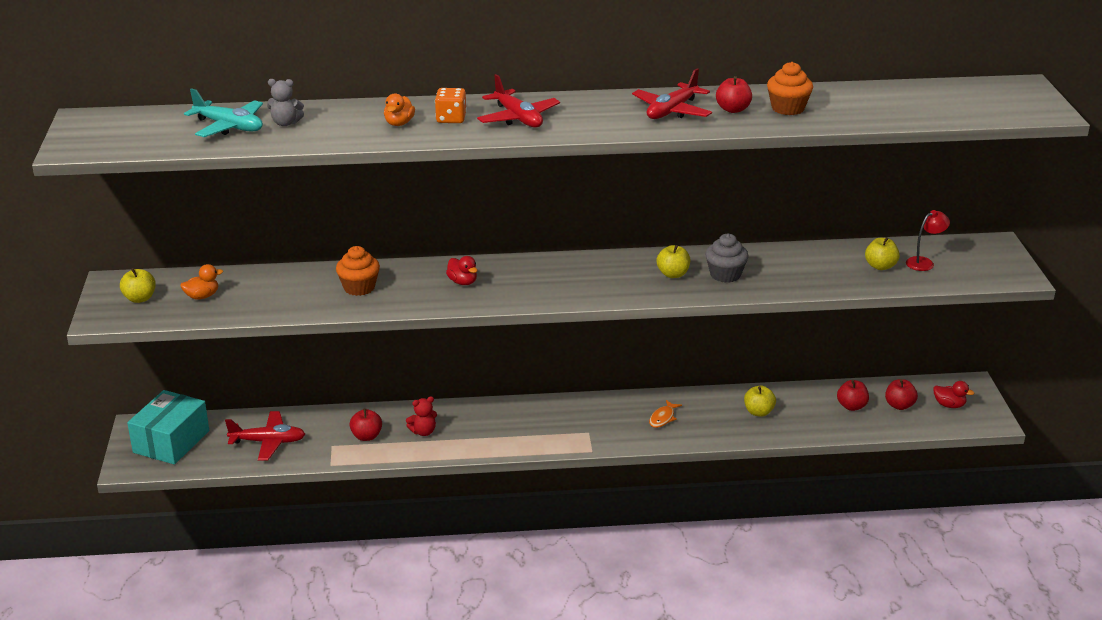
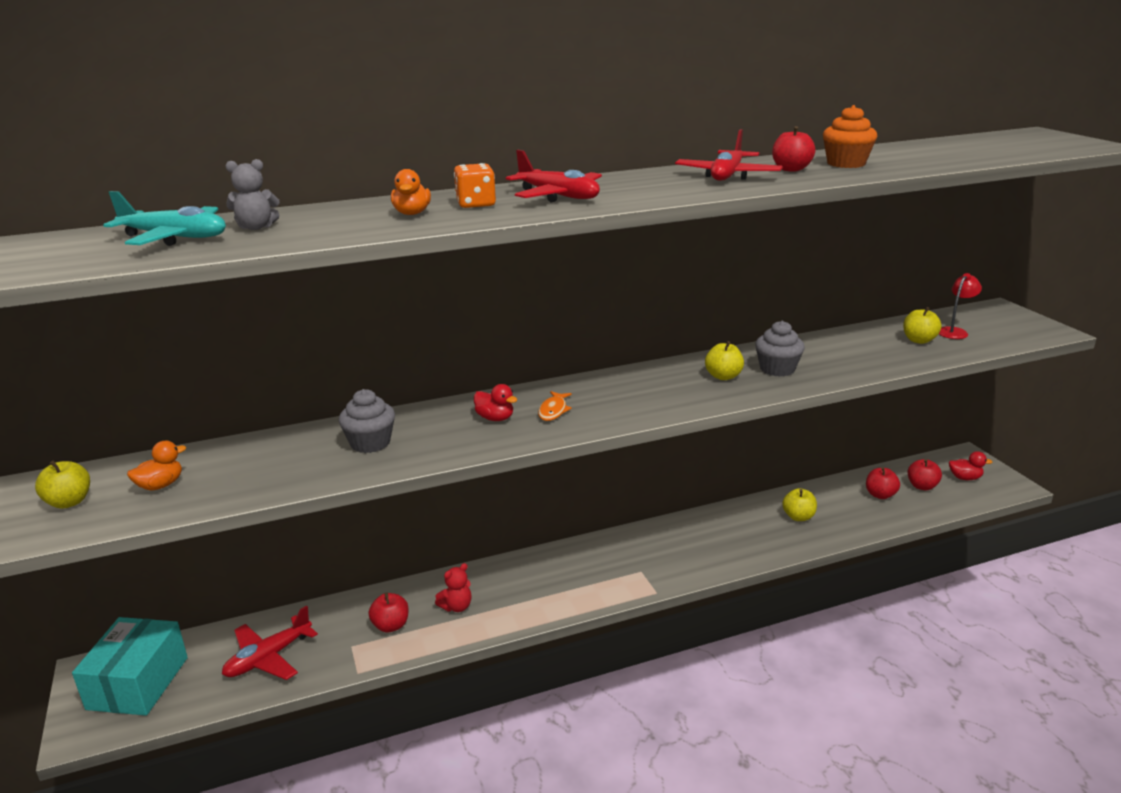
camera: 15 degrees left, 5 degrees down
(268, 442) = (268, 658): red plane -> red plane turned 150 degrees clockwise
(359, 287) = (370, 443): orange cupcake -> grey cupcake
(663, 418) = (709, 541): orange fish -> orange fish (553, 410)

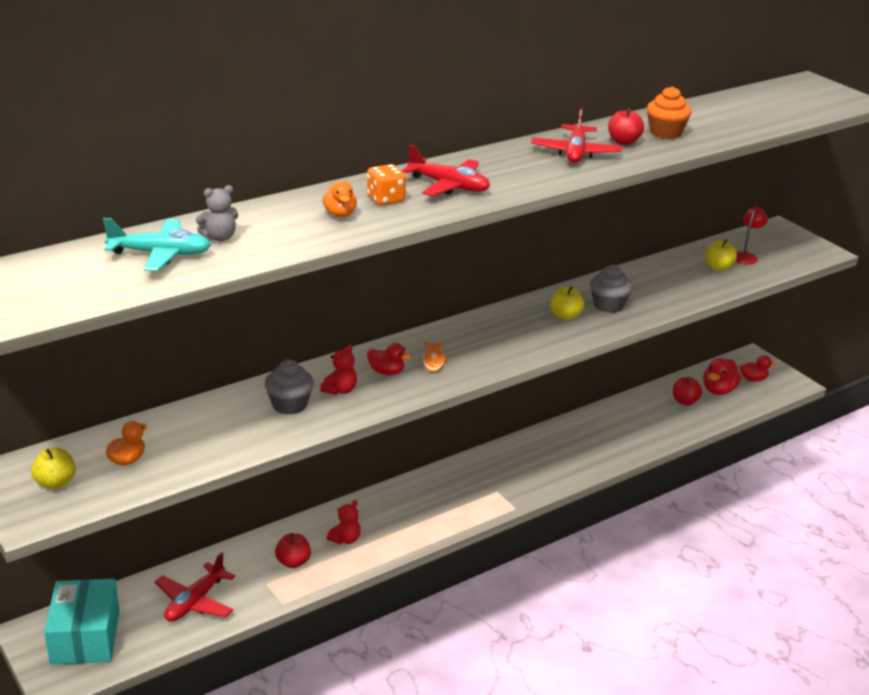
camera: 15 degrees left, 5 degrees up
(434, 432) = (340, 390): none -> red teddy bear
(798, 517) = (619, 428): yellow apple -> none
(922, 486) = (718, 390): red apple -> red duck

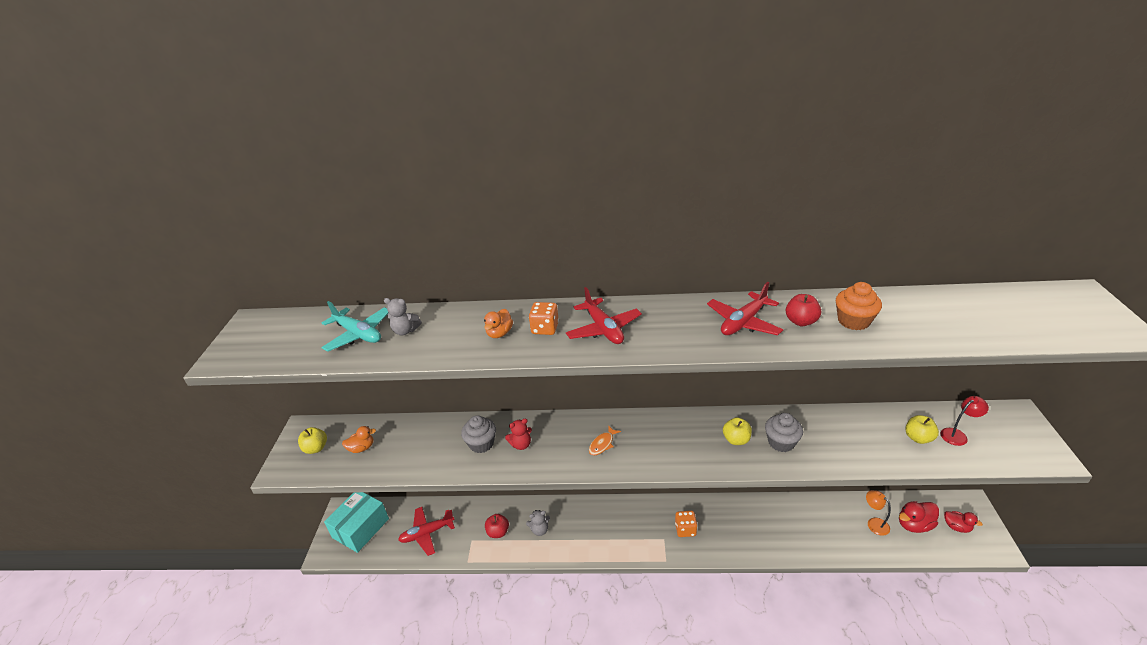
camera: 40 degrees right, 5 degrees up
(345, 539) = (539, 530): red teddy bear -> grey teddy bear
(386, 372) = (563, 441): red duck -> none
(512, 474) = (685, 529): none -> orange dice
(685, 401) = (874, 523): red apple -> orange lamp

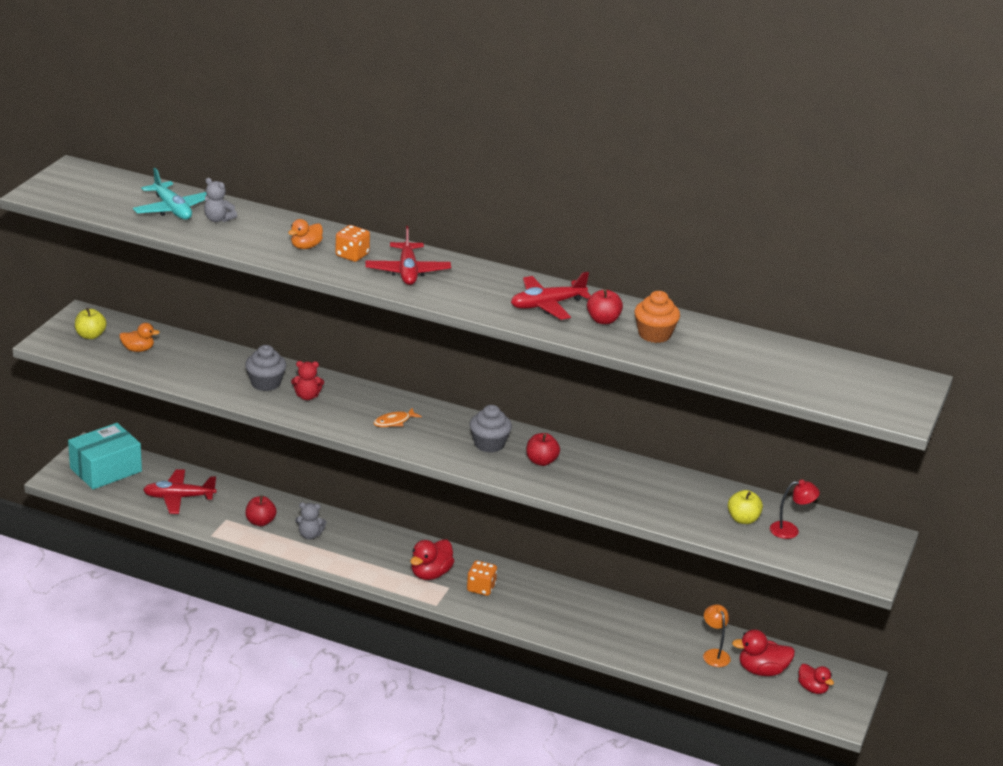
camera: 15 degrees right, 5 degrees down
(643, 531) = (430, 574): none -> red duck
(736, 440) = (541, 461): yellow apple -> red apple
(781, 442) = (588, 478): grey cupcake -> grey cupcake (489, 444)

